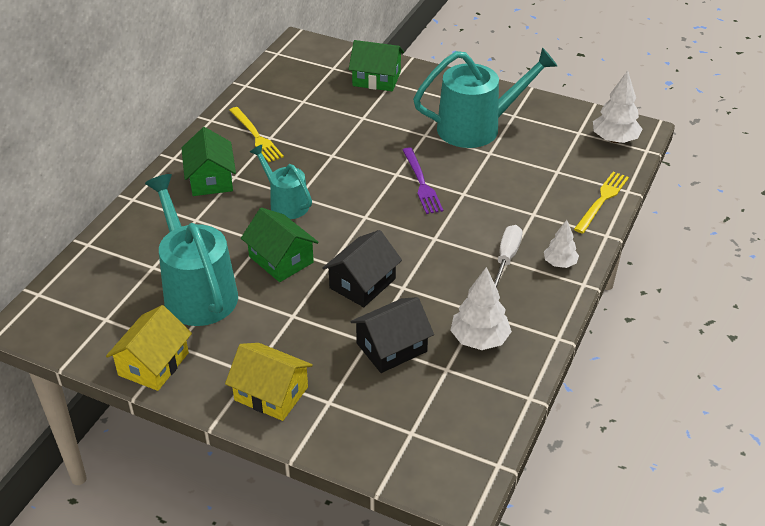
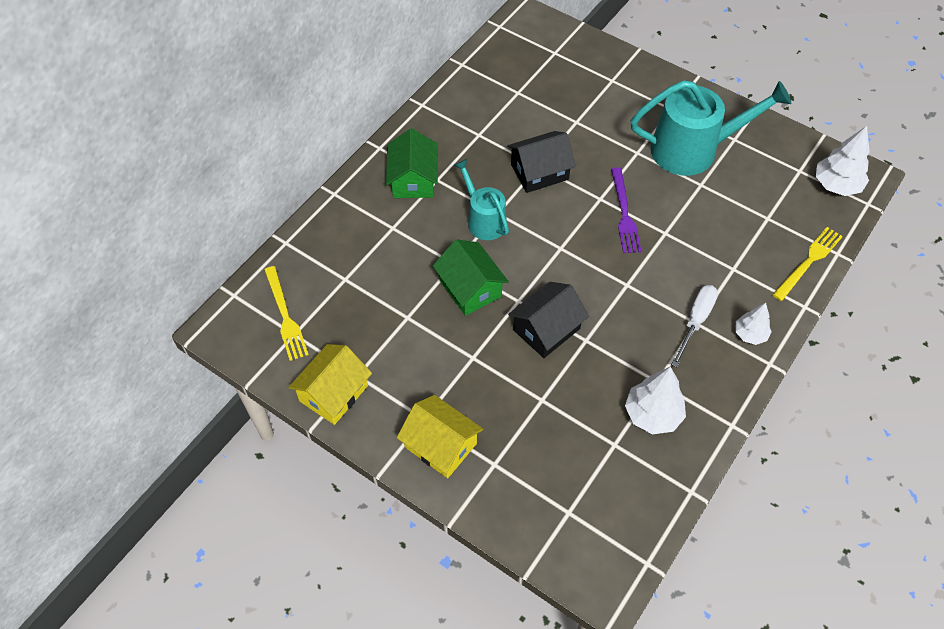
camera: 10 degrees right, 15 degrees up
(196, 291) = (384, 314): turquoise watering can -> none
(256, 136) = (464, 131): yellow fork -> yellow fork (285, 316)
(376, 79) = (598, 73): green house -> none
(391, 347) = (564, 410): black house -> black house (539, 172)

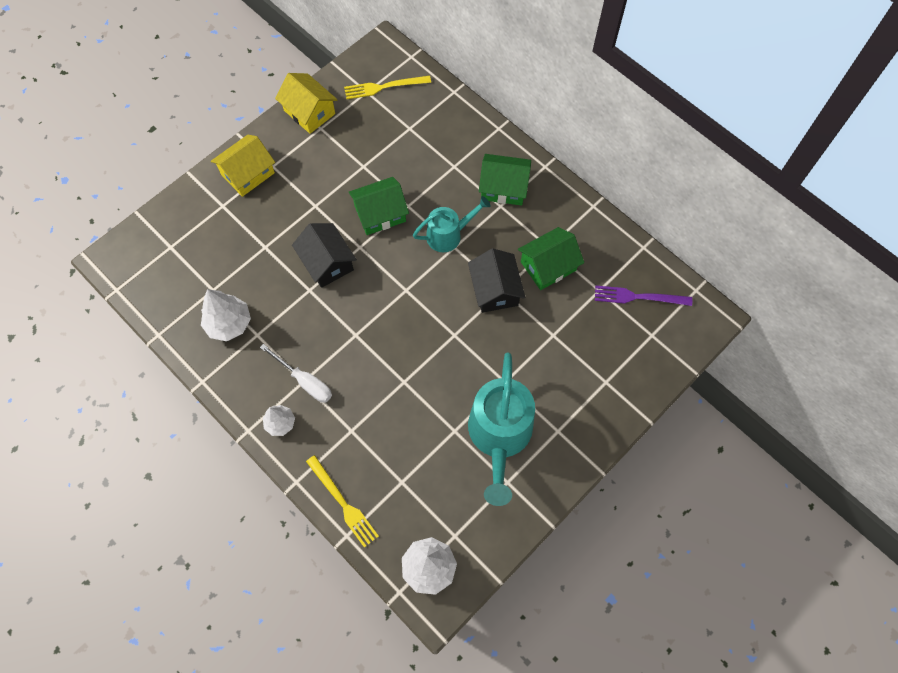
camera: 100 degrees right, 10 degrees up
(501, 133) = (548, 266): none -> green house
(624, 213) = (433, 351): purple fork -> purple fork (638, 297)

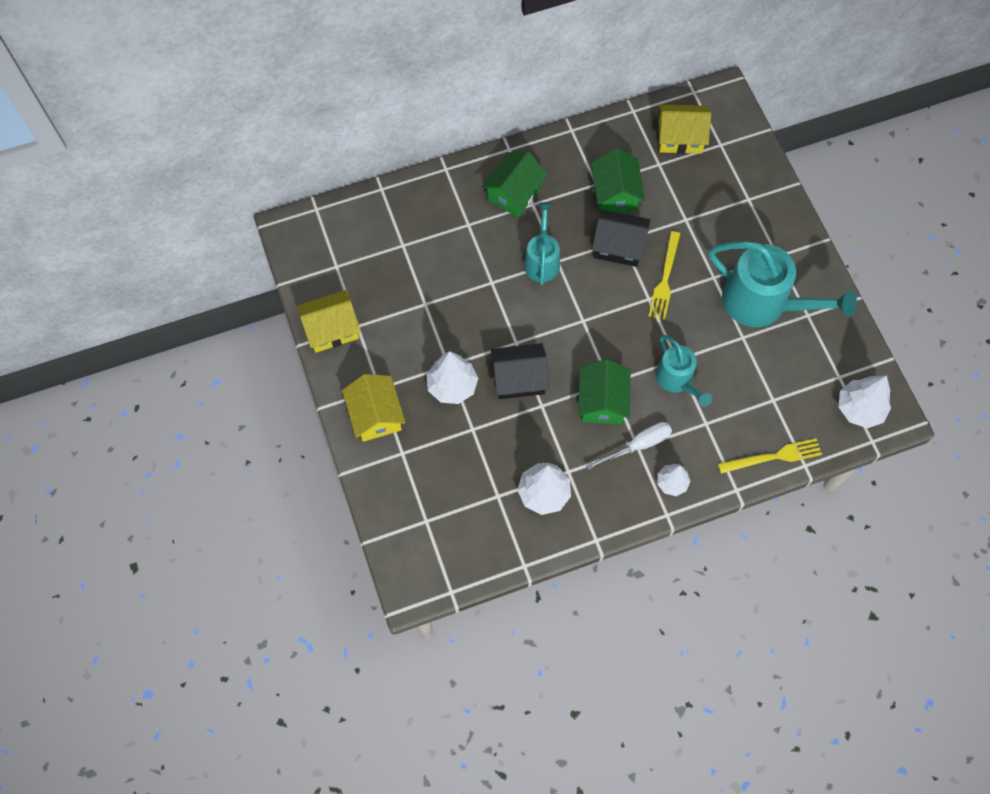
camera: 65 degrees left, 0 degrees up
(297, 216) = (452, 386): none -> white tree
(380, 214) = (488, 310): green house -> green house (602, 401)
(383, 390) = (677, 380): none -> turquoise watering can
(384, 87) = (340, 248): yellow fork -> yellow fork (665, 278)
(638, 297) = (680, 137): purple fork -> yellow house

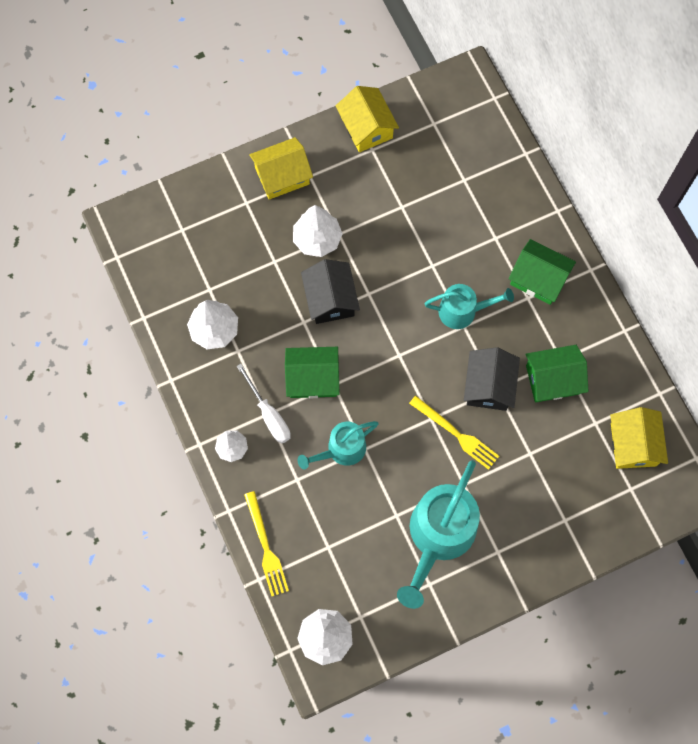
camera: 85 degrees right, 5 degrees up
(665, 278) = (456, 434): yellow fork -> yellow fork turned 150 degrees counterclockwise

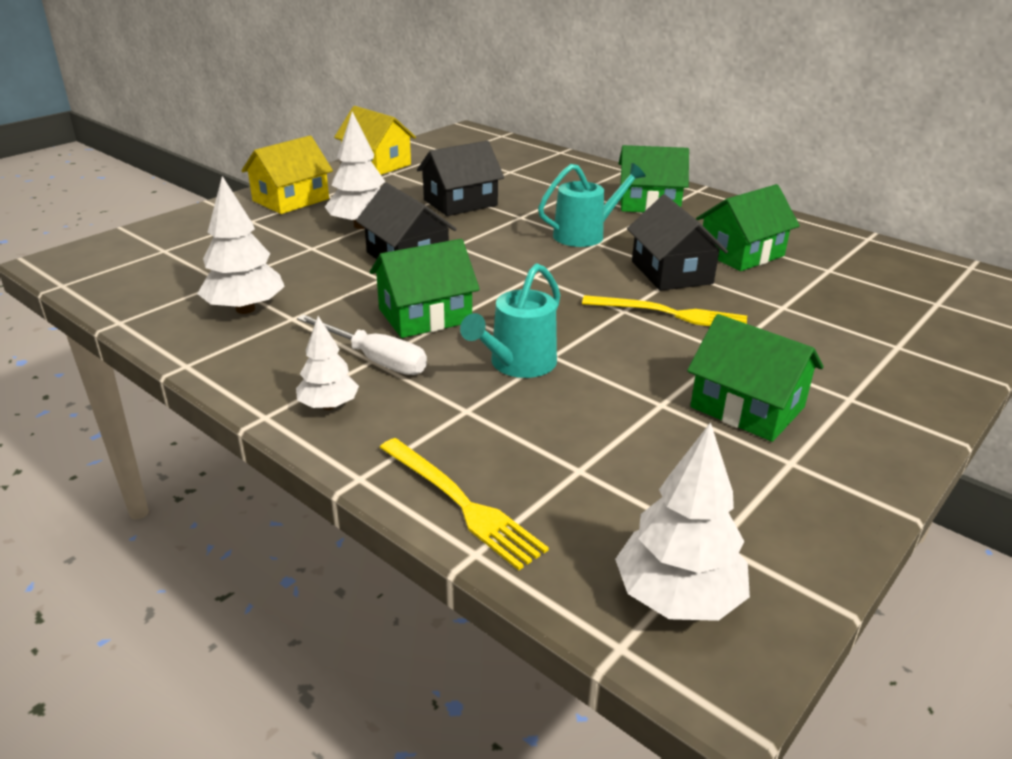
camera: 25 degrees left, 40 degrees down
(400, 226) = (460, 202): none -> black house
(438, 536) = (747, 407): turquoise watering can -> green house
(633, 444) = (891, 273): yellow house -> none

